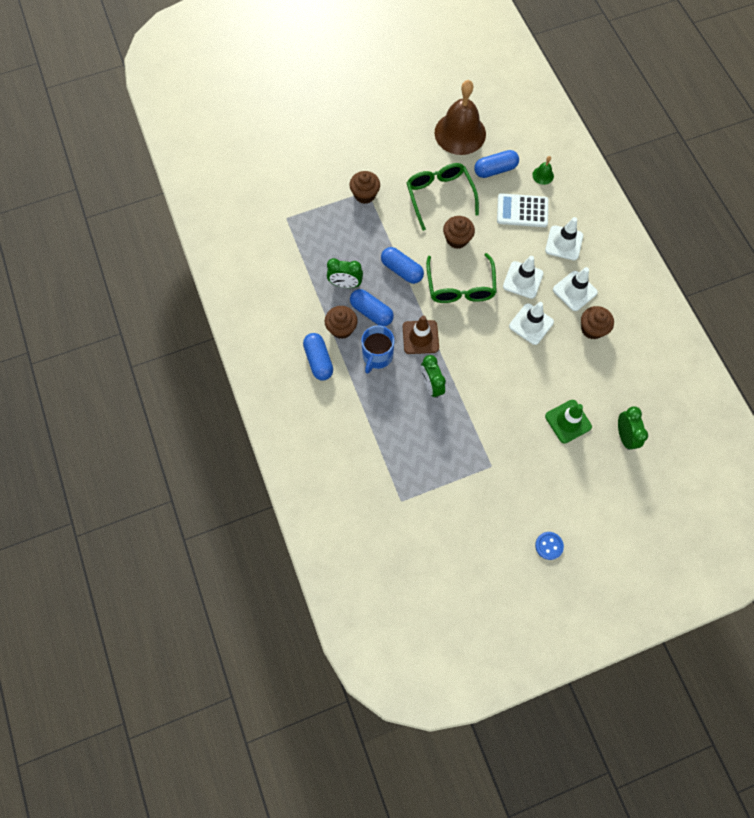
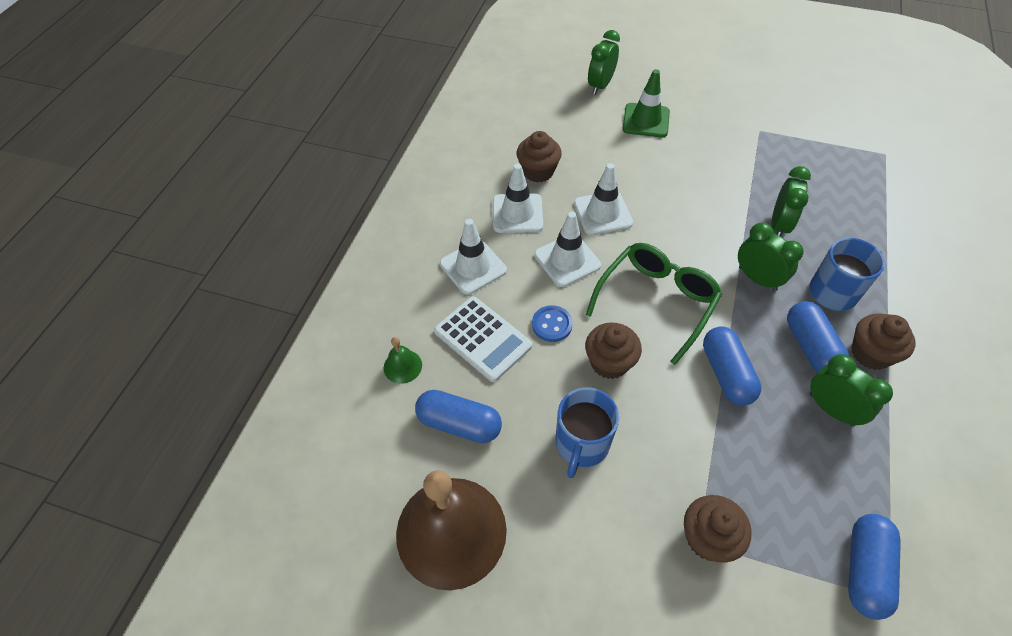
camera: 140 degrees left, 15 degrees down
(319, 360) = (927, 334): blue capsule -> blue capsule (864, 569)
(420, 337) = (757, 278): brown traffic cone -> green clock
(439, 196) = (581, 444): green glasses -> blue mug
(549, 546) = (748, 61): blue button -> blue button (552, 324)

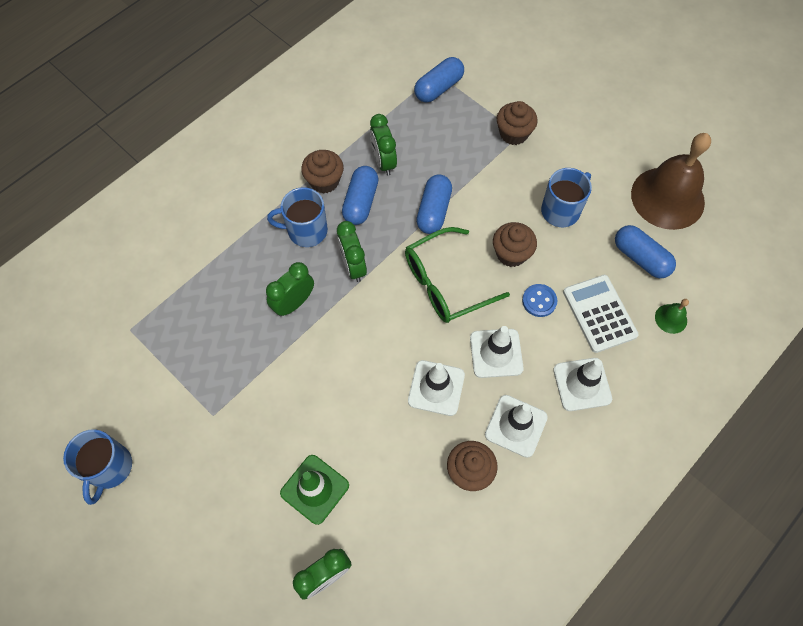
camera: 155 degrees left, 10 degrees up
(795, 80) = (109, 468): none -> blue mug

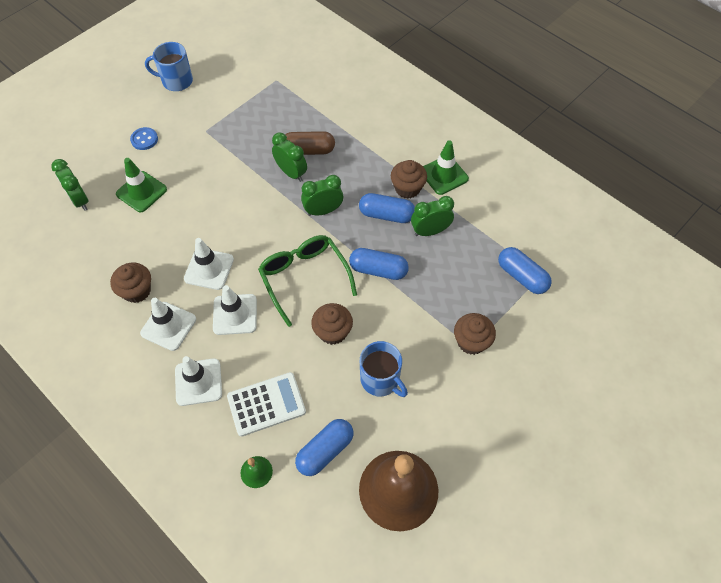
camera: 90 degrees right, 5 degrees down
(259, 285) = (308, 150): none -> brown capsule
(306, 231) = (358, 178): blue mug -> none
(307, 146) = (443, 175): none -> green traffic cone
(539, 301) = (282, 352): blue button -> blue button (144, 139)

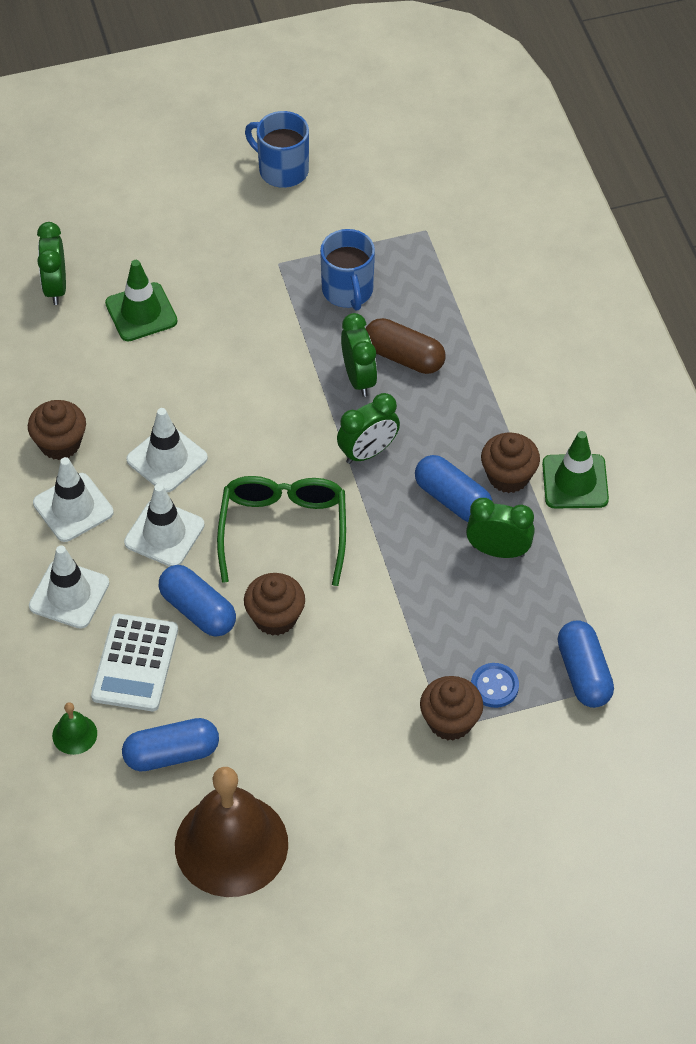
camera: 30 degrees right, 5 degrees down
(144, 139) = (187, 239): blue button -> blue button (494, 686)
(266, 404) = (135, 663): white calculator -> white calculator turned 90 degrees clockwise
(323, 211) = (368, 452): green clock -> green clock turned 135 degrees clockwise
(378, 270) = (389, 568): blue capsule -> blue capsule (197, 610)
(380, 379) = (297, 707): blue mug -> blue mug (348, 291)

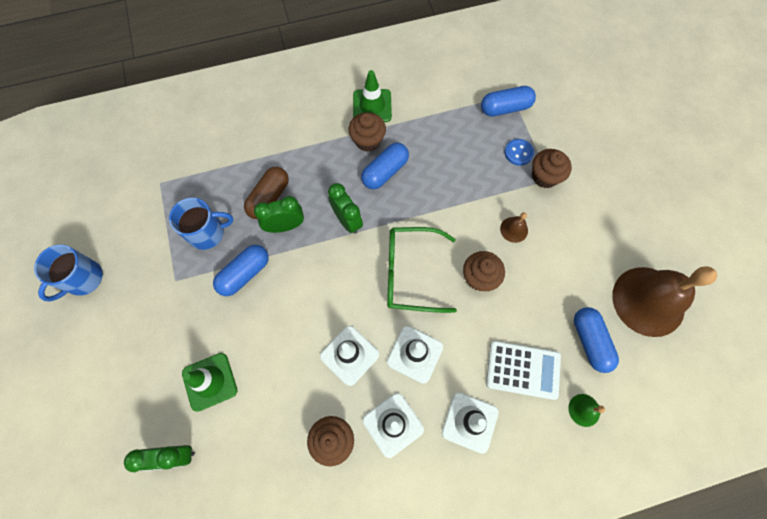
camera: 90 degrees left, 15 degrees up
(197, 610) = (477, 328): blue capsule -> blue capsule (244, 274)
(354, 669) = (514, 229): none -> brown bell
(498, 551) = (423, 148): green clock -> none

